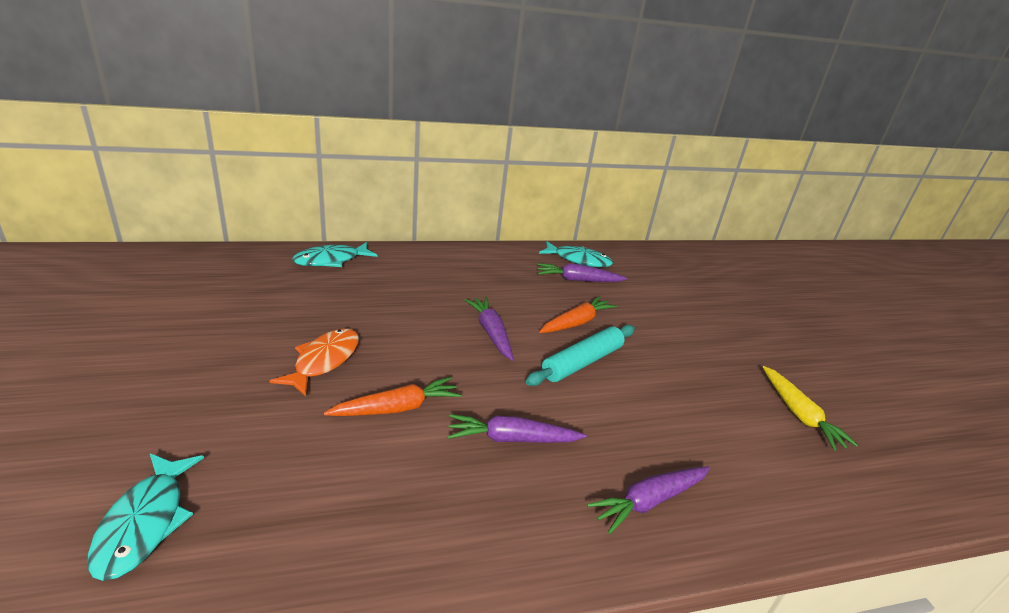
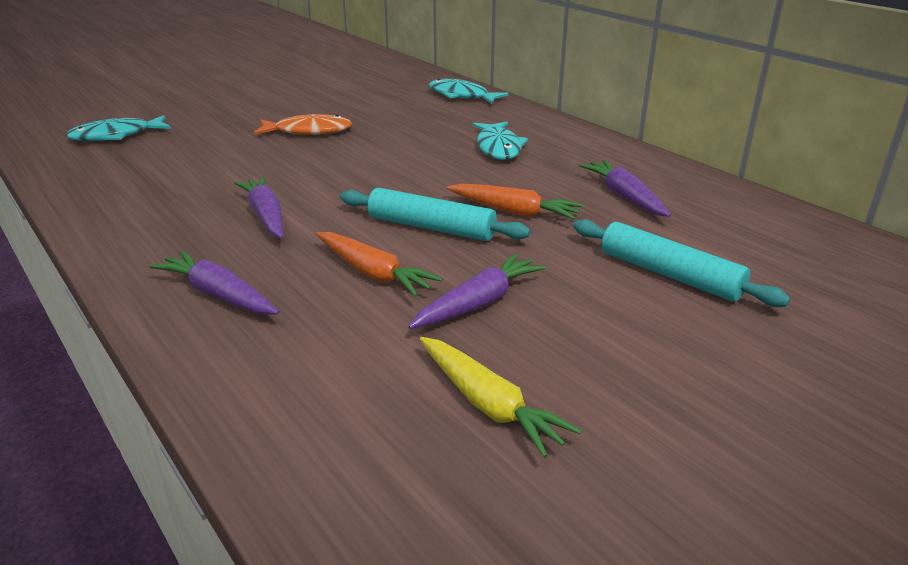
camera: 70 degrees right, 0 degrees up
(397, 408) = (271, 166): orange carrot -> orange carrot (373, 273)
(491, 332) = (429, 175): purple carrot -> purple carrot (478, 303)
(579, 260) = (683, 188): turquoise fish -> turquoise fish (498, 148)
(679, 308) = (669, 274): none -> turquoise rolling pin
(799, 414) = (488, 404): yellow carrot -> yellow carrot turned 90 degrees counterclockwise

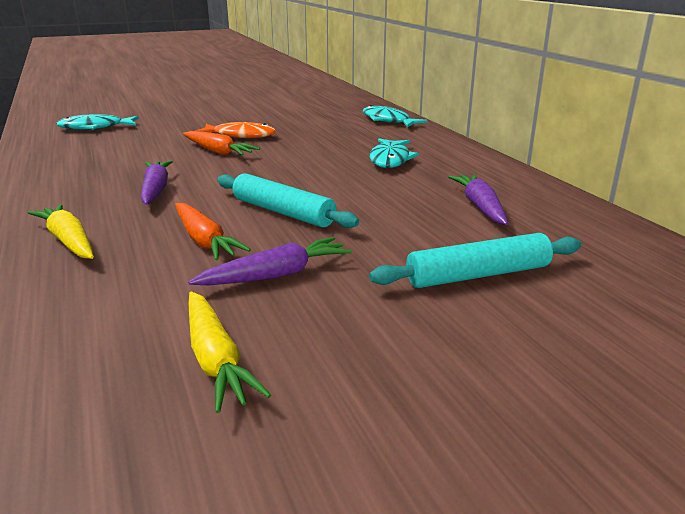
camera: 15 degrees right, 5 degrees down
(218, 295) = (68, 241): purple carrot -> yellow carrot
(514, 211) = (366, 208): orange carrot -> orange carrot (218, 151)
(669, 274) = (478, 275): turquoise rolling pin -> turquoise rolling pin turned 75 degrees counterclockwise

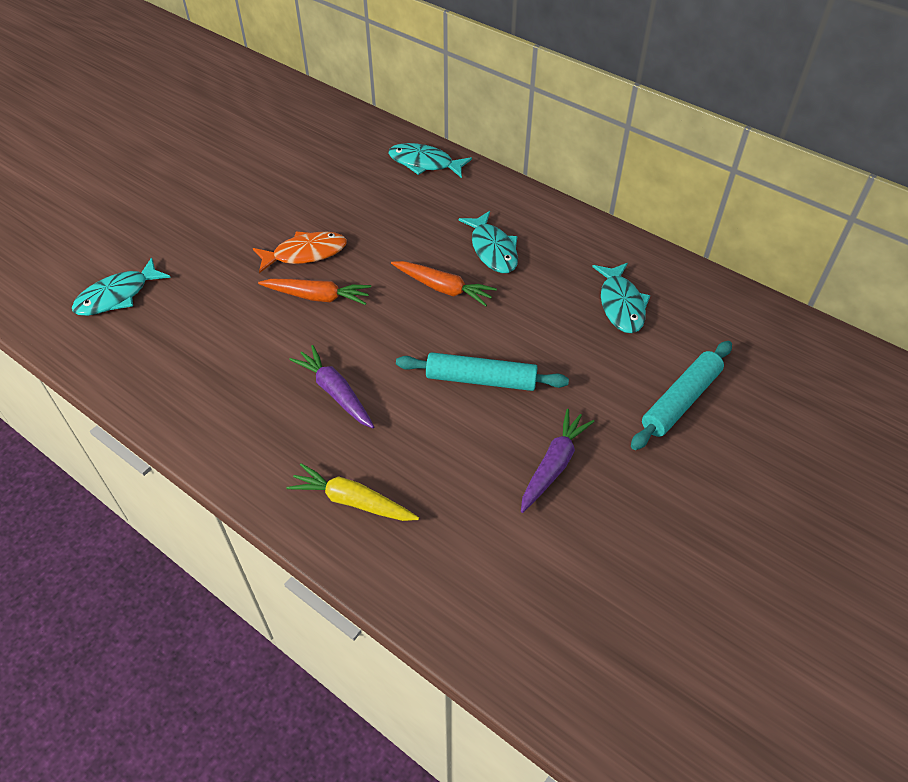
camera: 30 degrees left, 25 degrees up
(204, 241) = (460, 448): orange carrot -> orange carrot (443, 288)
(216, 359) = (598, 567): yellow carrot -> none
(480, 207) = (621, 305): purple carrot -> turquoise fish

